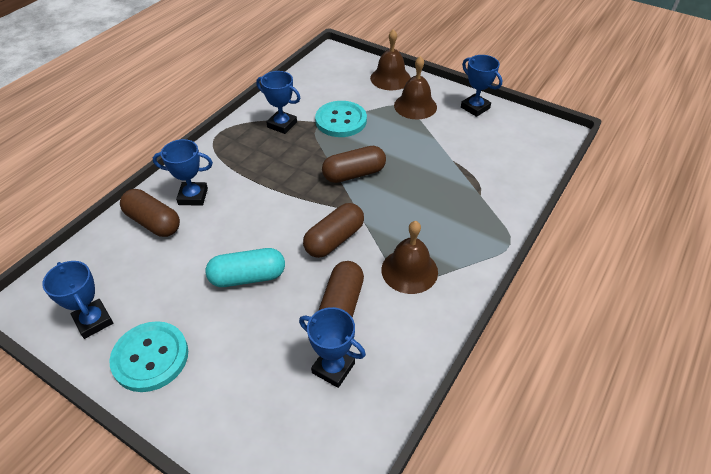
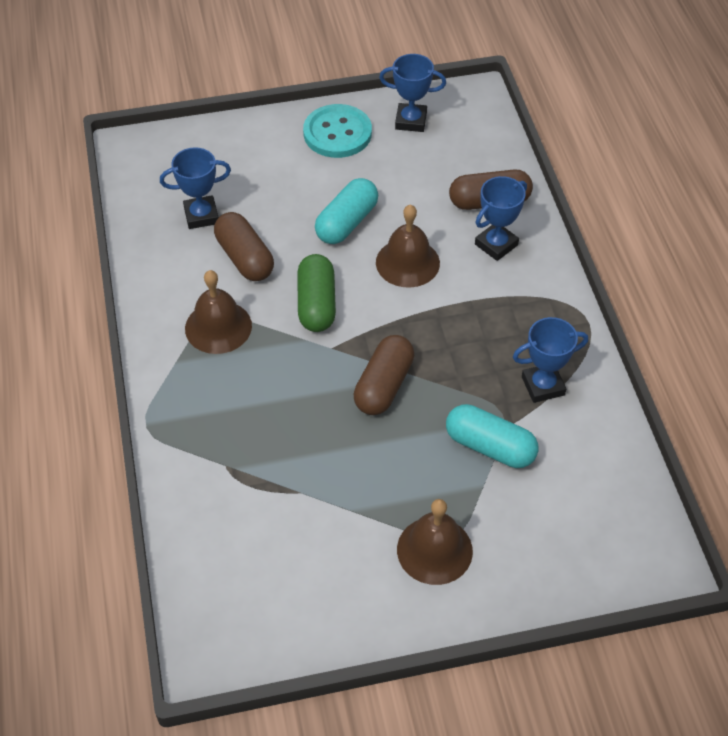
camera: 135 degrees right, 5 degrees up
(334, 239) = (317, 304): brown capsule -> green capsule
(341, 120) = (490, 447): turquoise button -> turquoise capsule
(390, 78) = (526, 579): brown bell -> brown bell (407, 262)
(475, 108) = (356, 615): blue trophy -> none

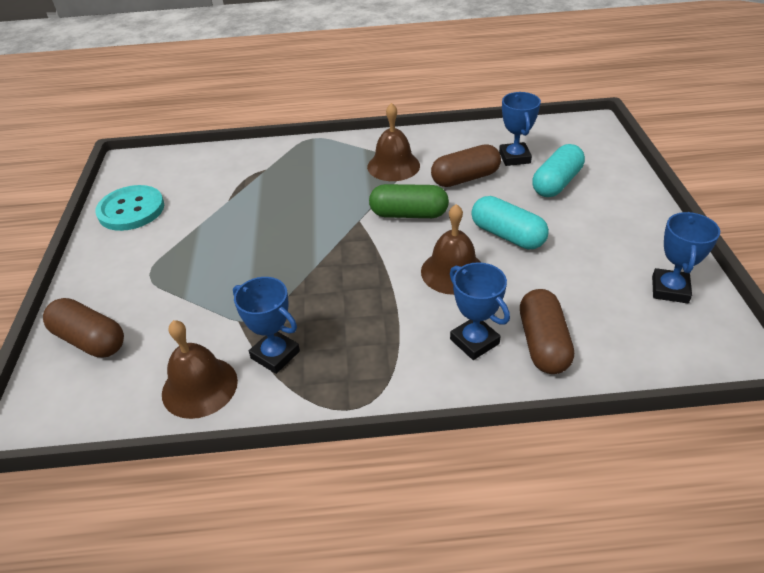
camera: 100 degrees right, 10 degrees down
(337, 133) = (636, 235): turquoise button -> turquoise button (131, 210)
(383, 385) = (310, 247): brown capsule -> brown capsule (90, 340)
(434, 550) = (142, 264): brown bell -> brown bell (199, 387)
(490, 447) = (222, 307): turquoise capsule -> turquoise capsule (556, 183)
(543, 386) = (275, 355): blue trophy -> blue trophy turned 45 degrees counterclockwise

